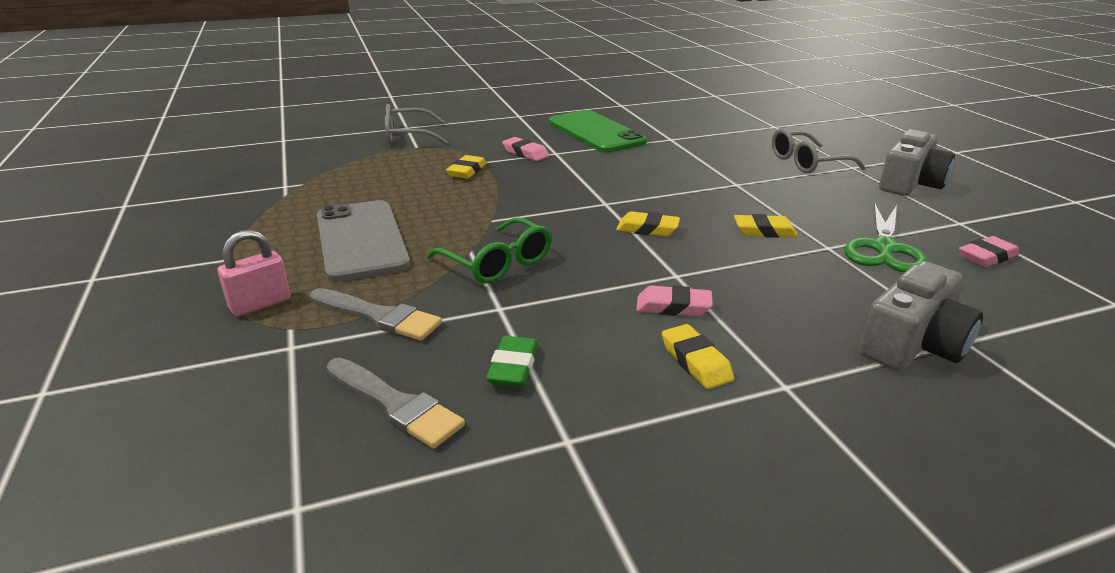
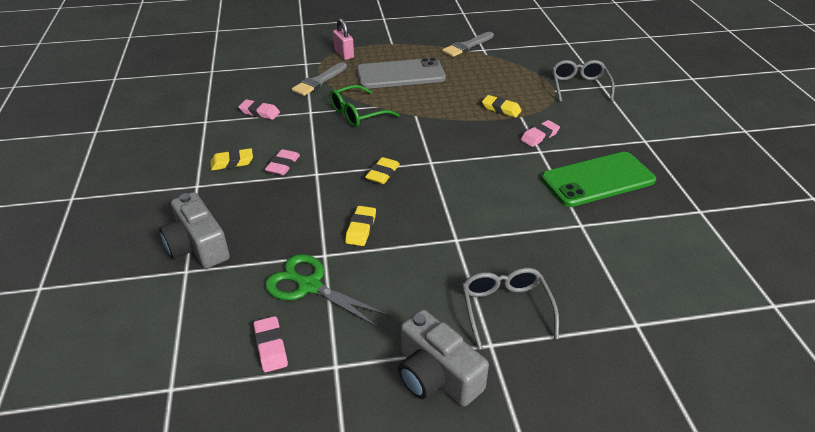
camera: 100 degrees right, 10 degrees up
(395, 404) = (252, 86): grey brush -> grey brush (467, 46)
(513, 367) = (259, 112): green eraser -> pink eraser

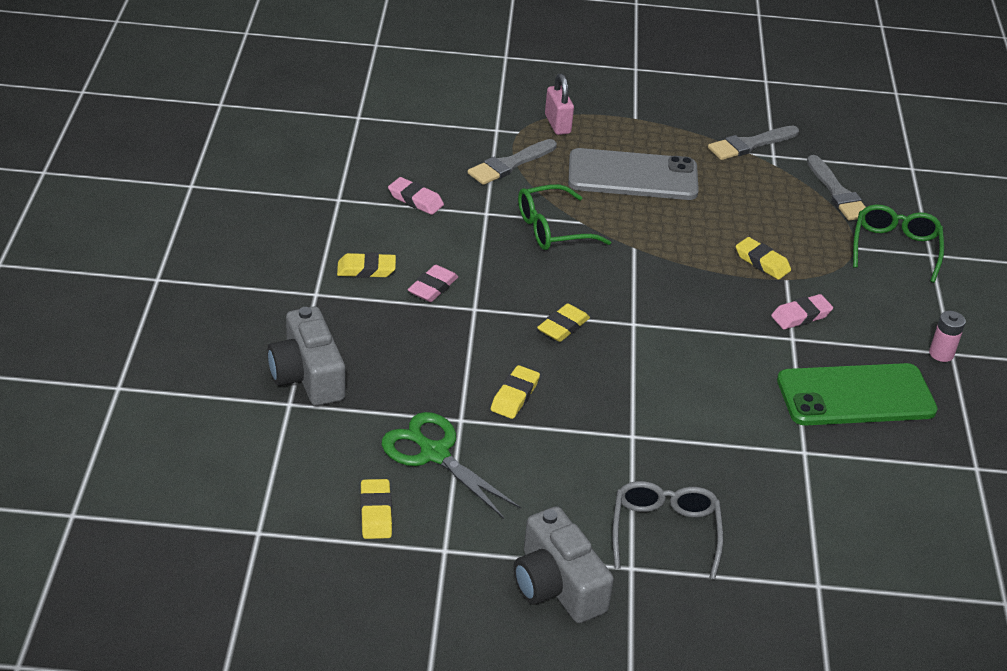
camera: 10 degrees right, 0 degrees up
(271, 347) = (376, 513): pink eraser -> yellow eraser
(530, 62) = (837, 193): none -> grey brush
(579, 86) = (895, 248): grey glasses -> green glasses
(638, 142) = (941, 354): none -> pink battery

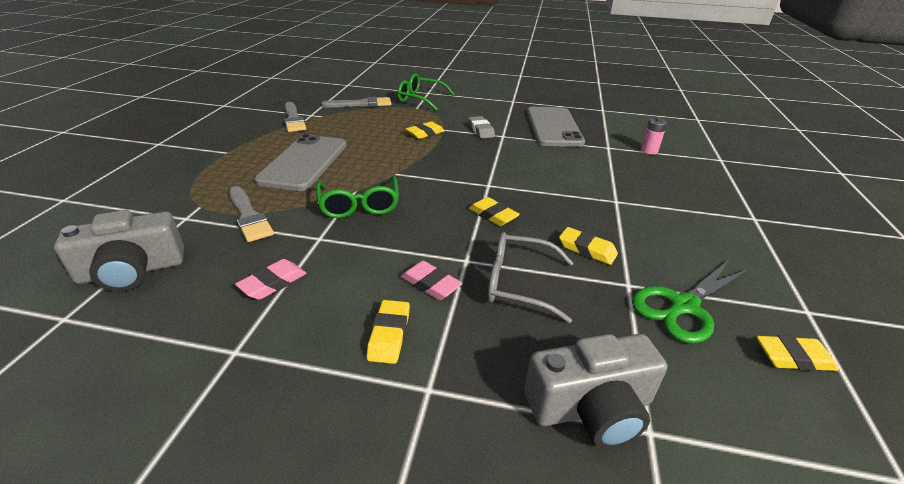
camera: 80 degrees left, 5 degrees down
(557, 124) = (205, 185): pink padlock -> none
(557, 585) = (800, 253): grey camera -> grey camera (132, 271)
(664, 532) = (709, 201): grey glasses -> grey glasses (518, 283)
(801, 316) = (481, 130): pink eraser -> grey eraser
(855, 395) = (553, 127): green phone -> grey phone
(941, 354) = (513, 103): pink battery -> pink battery (649, 151)

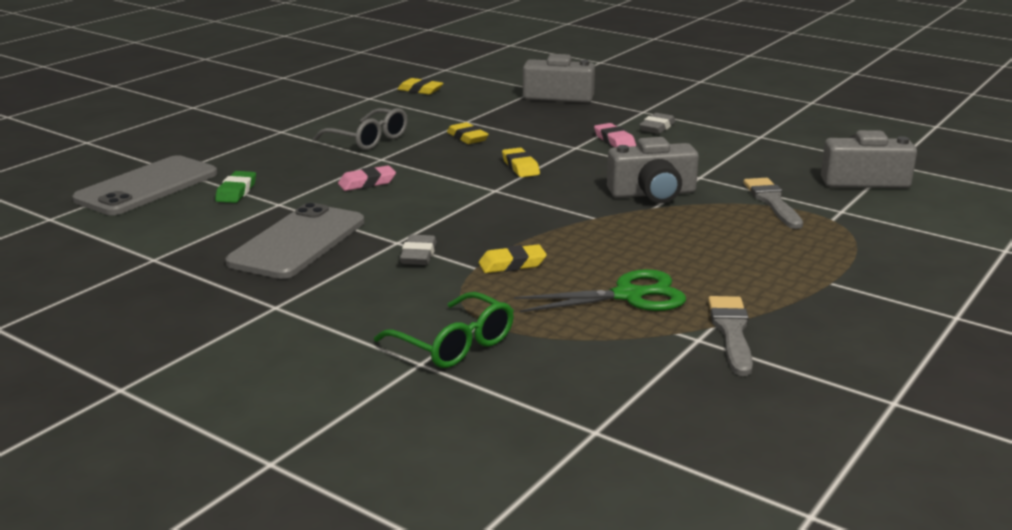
camera: 155 degrees left, 10 degrees down
(273, 283) = (739, 158): pink eraser -> pink eraser (367, 183)
(304, 162) = (712, 248): grey phone -> grey phone (147, 186)
(359, 205) = (653, 193): green glasses -> grey camera
(361, 104) = (588, 351): grey brush -> none
(389, 335) = (657, 127): yellow eraser -> grey eraser
(518, 283) = (547, 132): grey glasses -> grey glasses (368, 140)
(649, 151) = (236, 192): pink battery -> green eraser
(683, 306) = (446, 109): green scissors -> green scissors (628, 296)

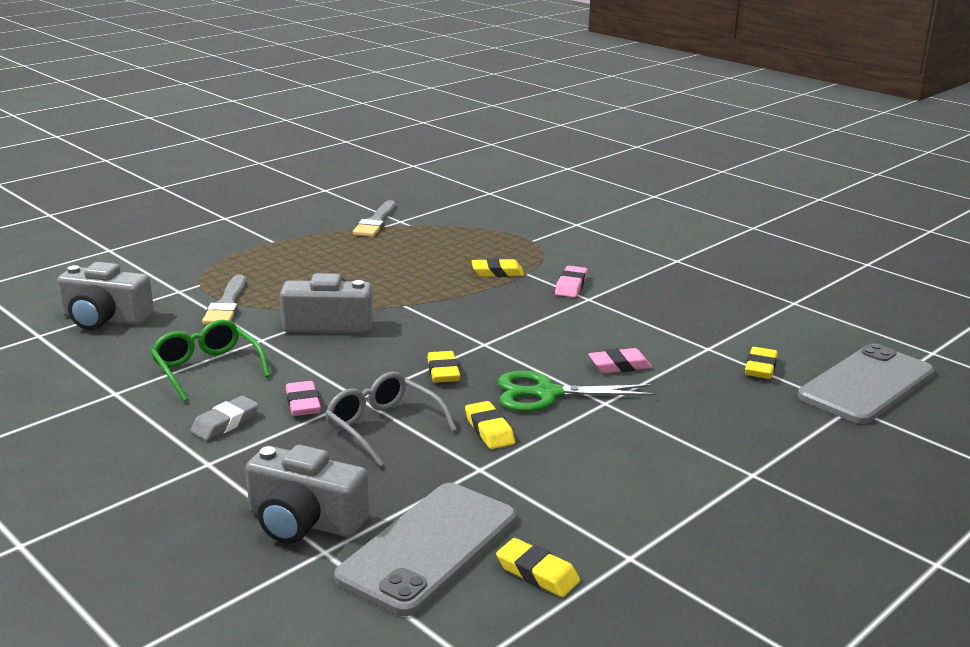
camera: 170 degrees left, 0 degrees up
(236, 192) = (760, 368): green eraser -> yellow eraser
(298, 242) = (675, 306): grey phone -> grey phone (428, 547)
(368, 140) = (623, 440): grey glasses -> grey glasses (383, 427)
(418, 255) = (571, 286): grey eraser -> pink eraser
(454, 344) = (554, 230): green glasses -> green glasses (207, 369)
(628, 296) = (424, 245): green scissors -> green scissors (546, 394)

